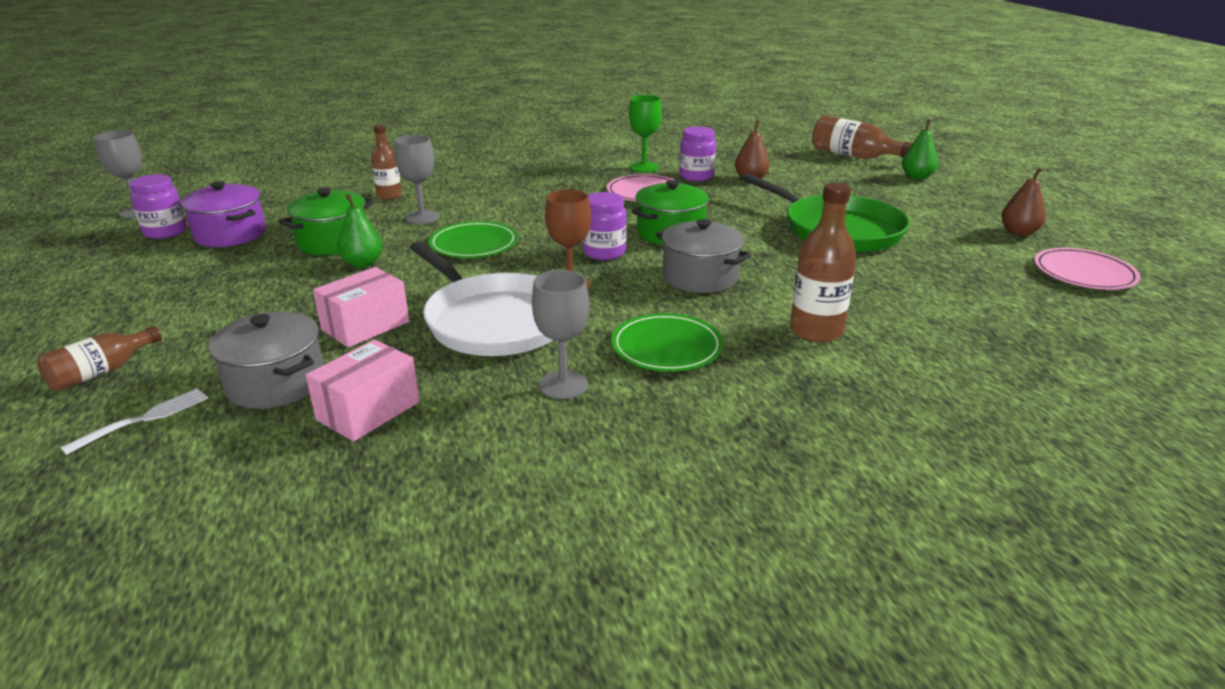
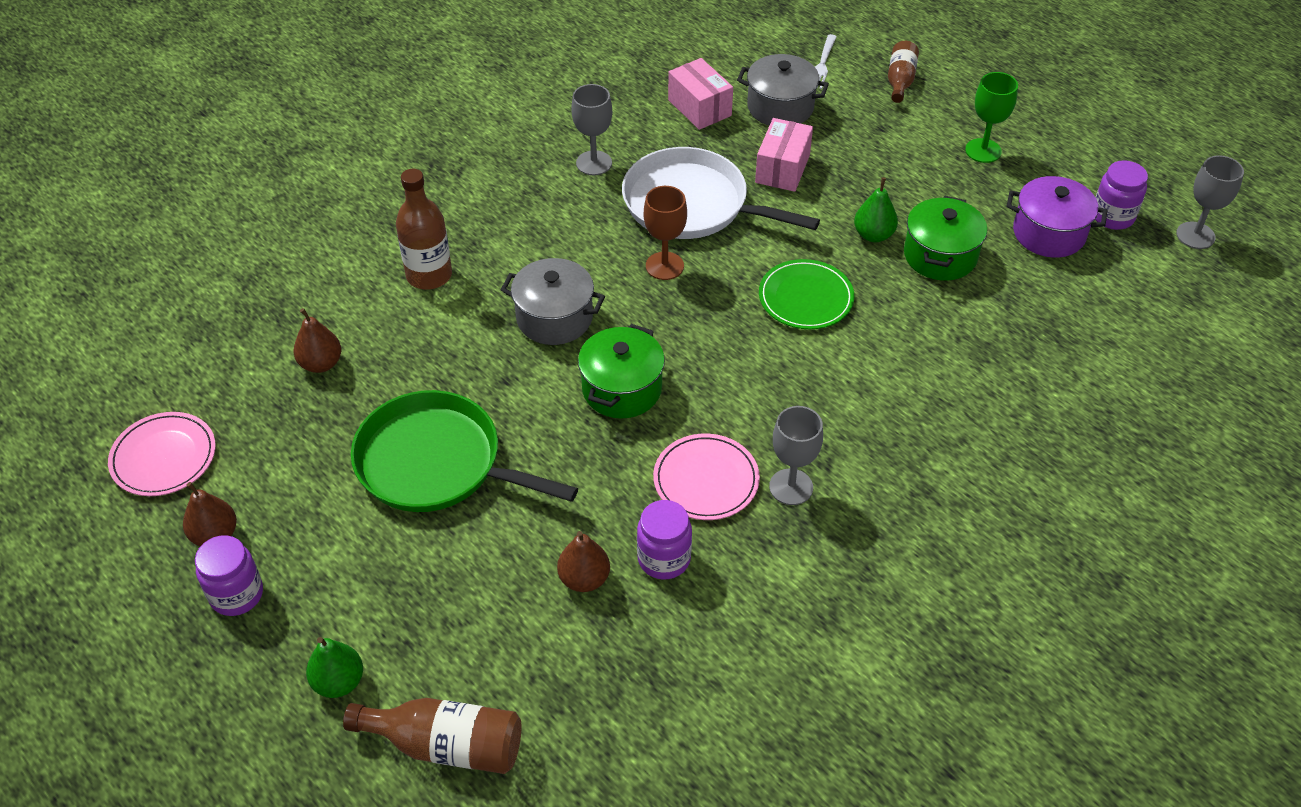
camera: 155 degrees right, 20 degrees up
(368, 411) = (699, 108): pink box -> pink box turned 45 degrees counterclockwise
(389, 196) = (994, 358): brown bottle -> none
(422, 217) = (907, 327): grey goblet -> grey goblet (791, 487)
(604, 252) = (668, 327): purple jar -> purple jar (236, 594)
(644, 167) = (753, 563): green goblet -> green goblet (983, 151)
(666, 347) = (541, 219): green plate -> none
(940, 295) = (321, 363): none -> brown pear

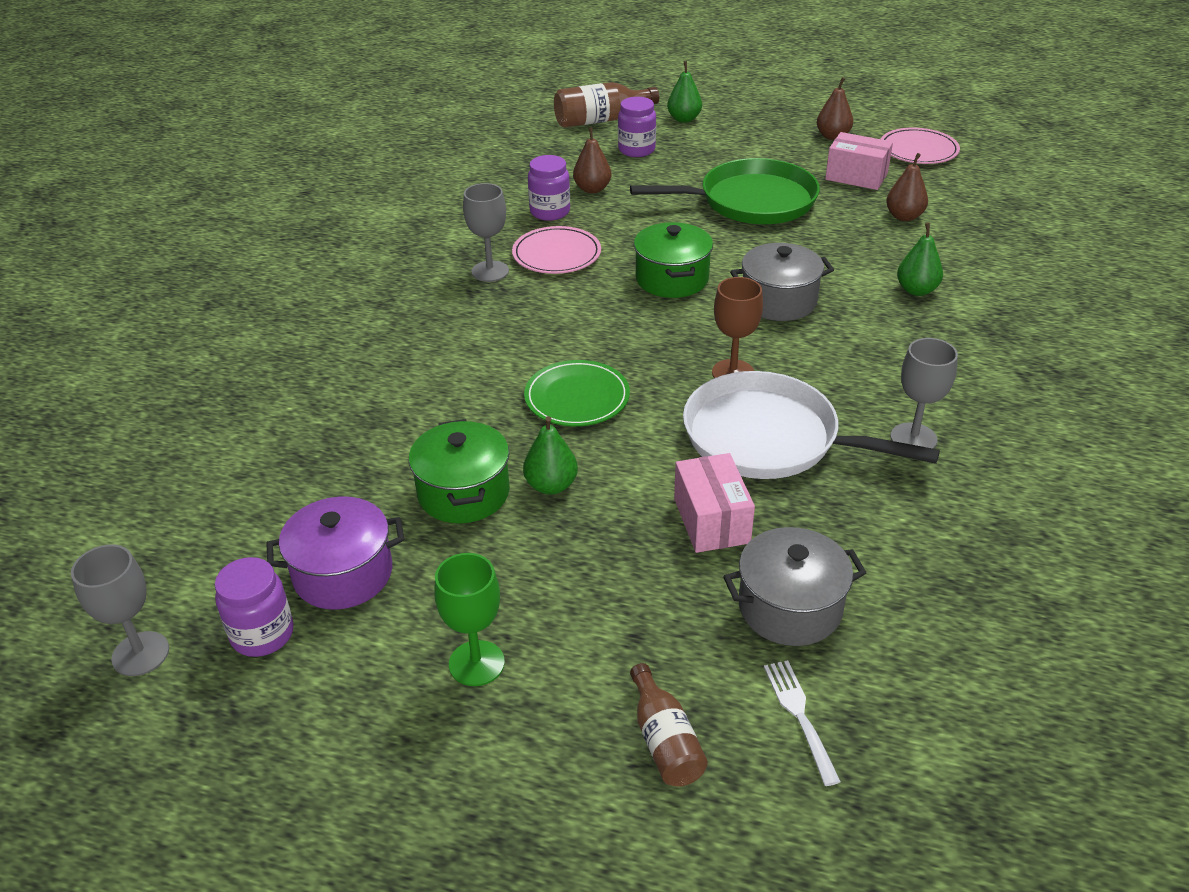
camera: 150 degrees right, 10 degrees down
(236, 594) = (784, 124): purple jar -> purple jar (636, 150)
(429, 275) = (916, 290): brown bottle -> green pear
(691, 204) = (768, 438): white pan -> white pan turned 150 degrees counterclockwise
(699, 108) = (884, 558): pink box -> pink box (856, 176)

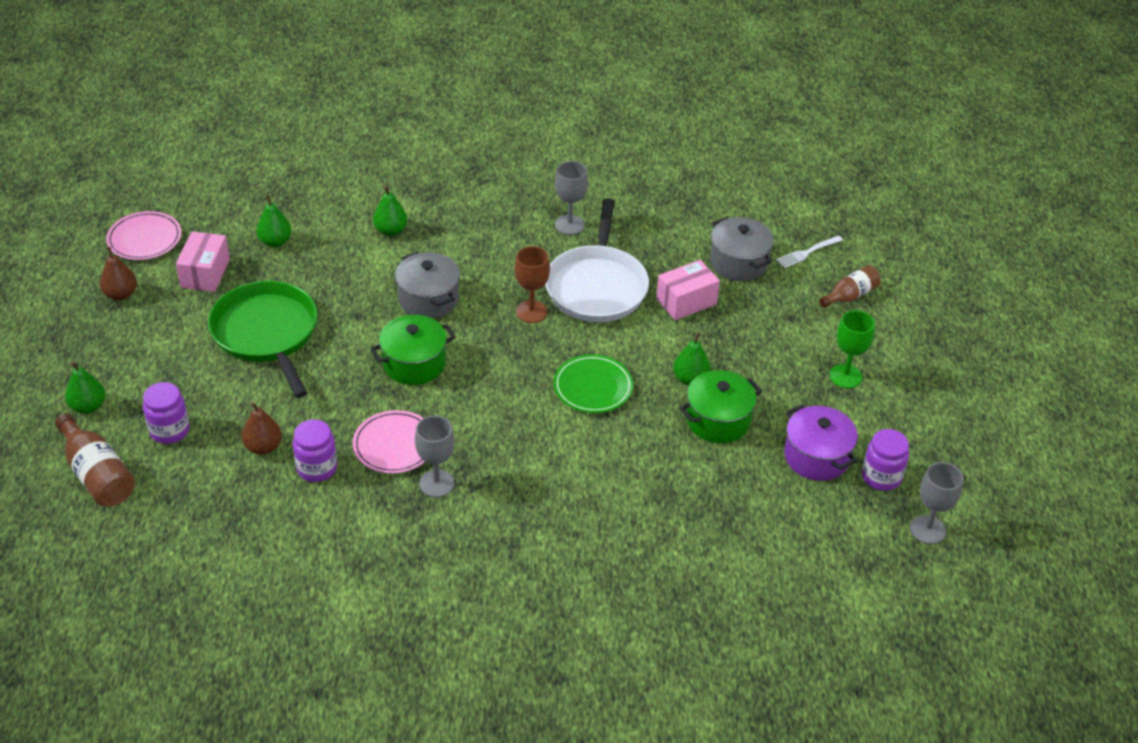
camera: 110 degrees left, 5 degrees up
(904, 216) = (275, 242): brown pear -> green pear

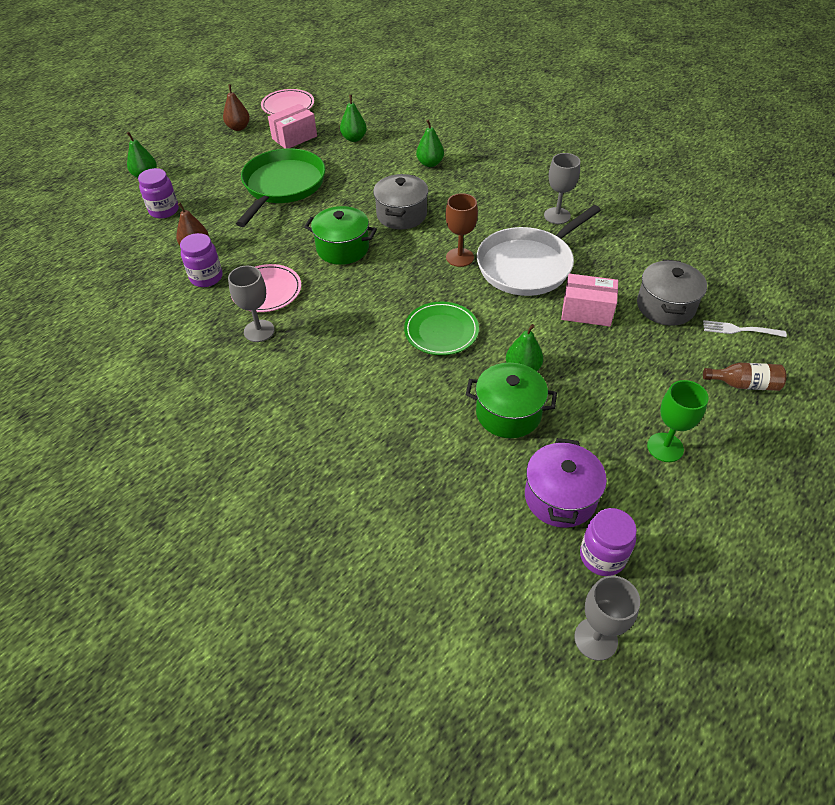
camera: 45 degrees right, 5 degrees up
(97, 474) = (101, 213): brown bottle -> none

